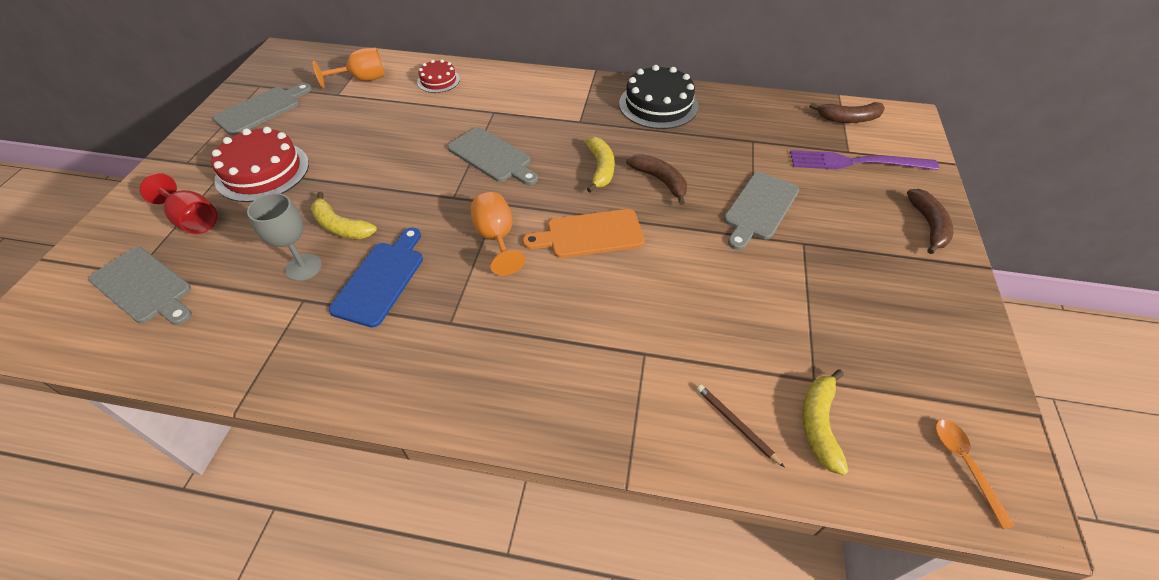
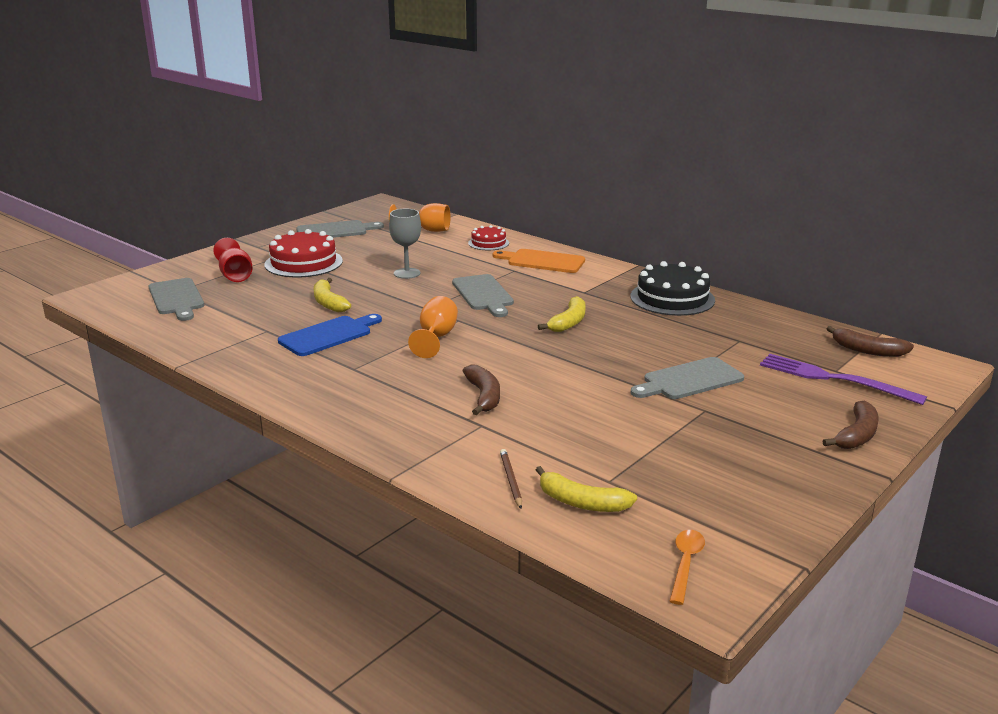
camera: 30 degrees right, 25 degrees down
(303, 267) = (283, 316): grey goblet -> grey goblet (407, 273)
(590, 234) = (514, 355): orange cutting board -> orange cutting board (542, 261)
(660, 181) = (614, 342): brown banana -> brown banana (484, 396)
(819, 424) = (581, 502): yellow banana -> yellow banana turned 105 degrees counterclockwise

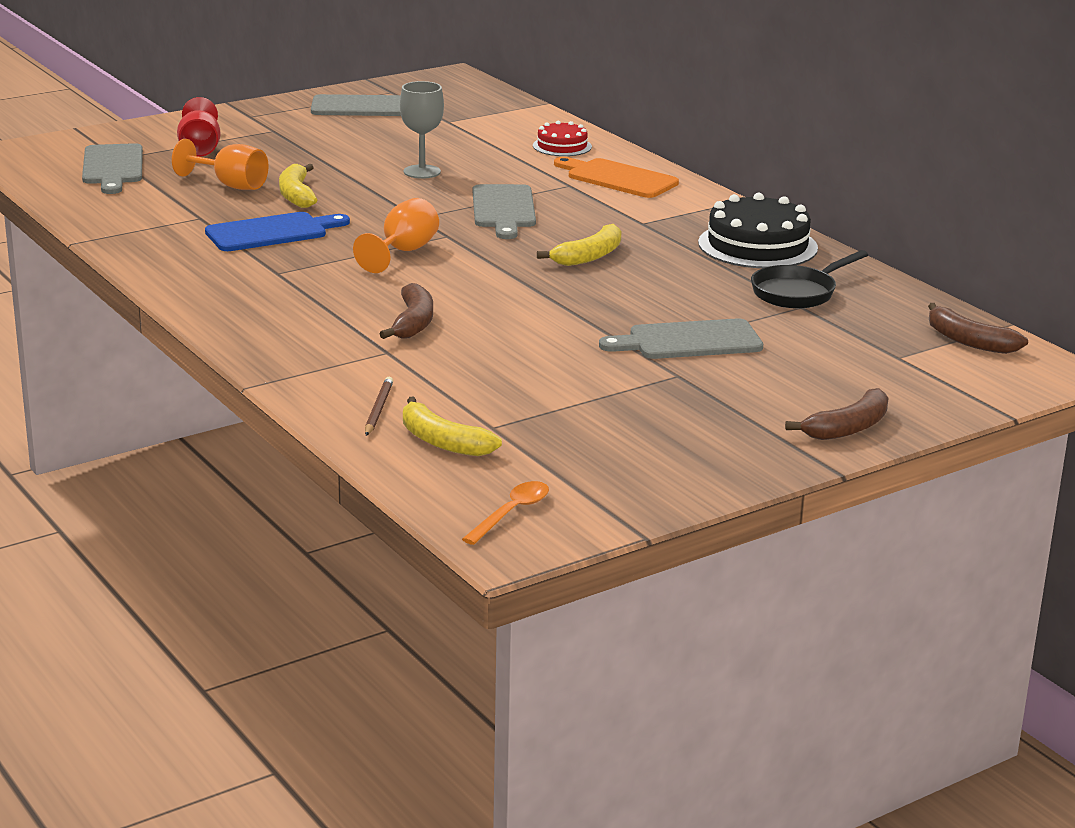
camera: 15 degrees right, 0 degrees up
(303, 263) = (296, 143): red cake -> none
(427, 230) = (490, 120): orange goblet -> orange goblet (230, 185)
(728, 330) = (798, 293): none -> black pan
(834, 379) = (885, 366): purple fork -> none

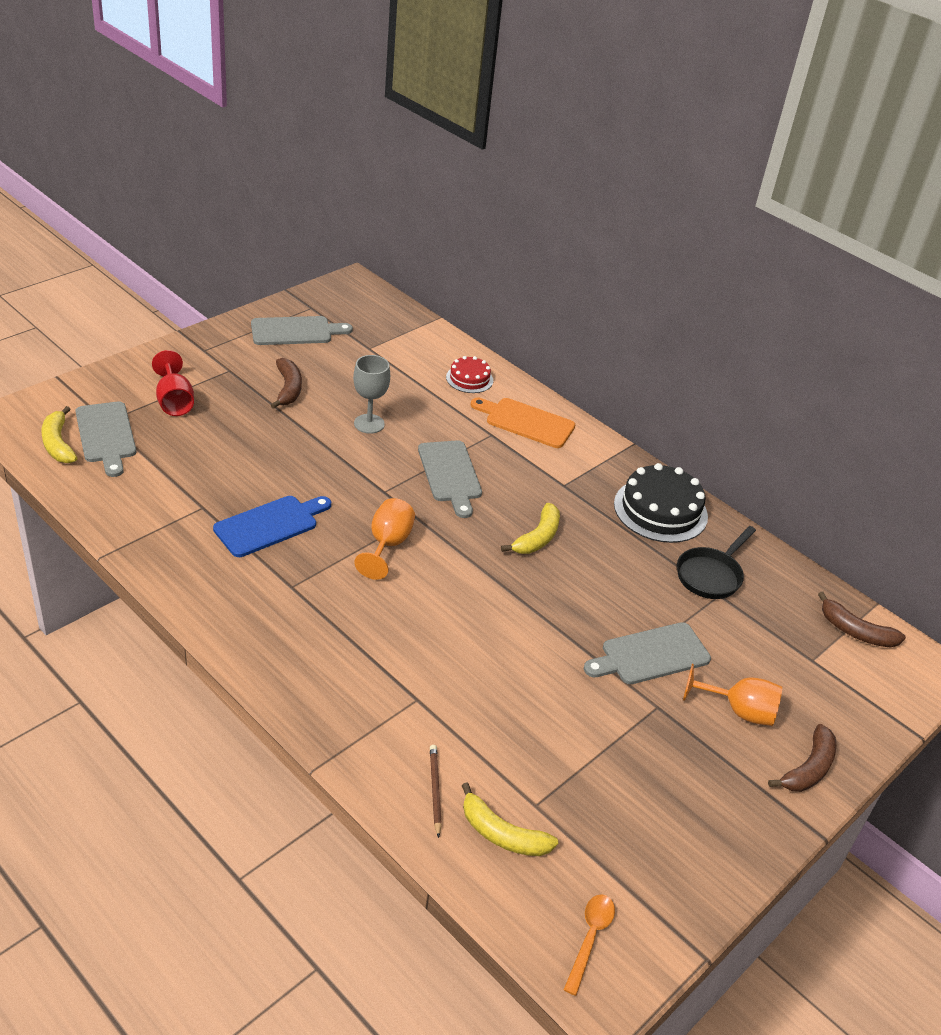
camera: 15 degrees left, 15 degrees up
(230, 185) = (215, 455): orange goblet -> orange goblet (739, 711)
(296, 195) = (275, 466): yellow banana -> yellow banana (58, 444)
(413, 323) = (426, 652): brown banana -> brown banana (288, 389)

